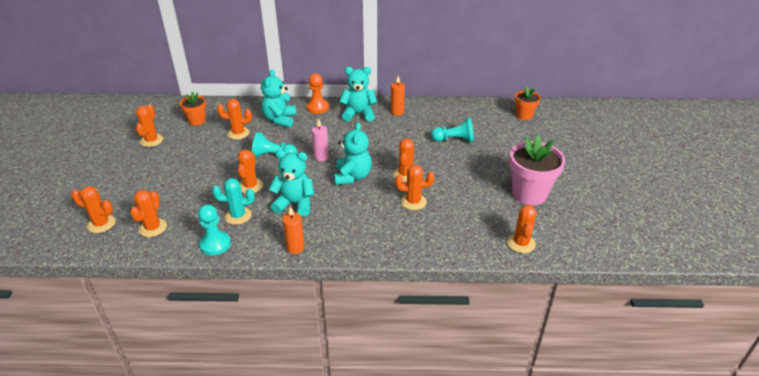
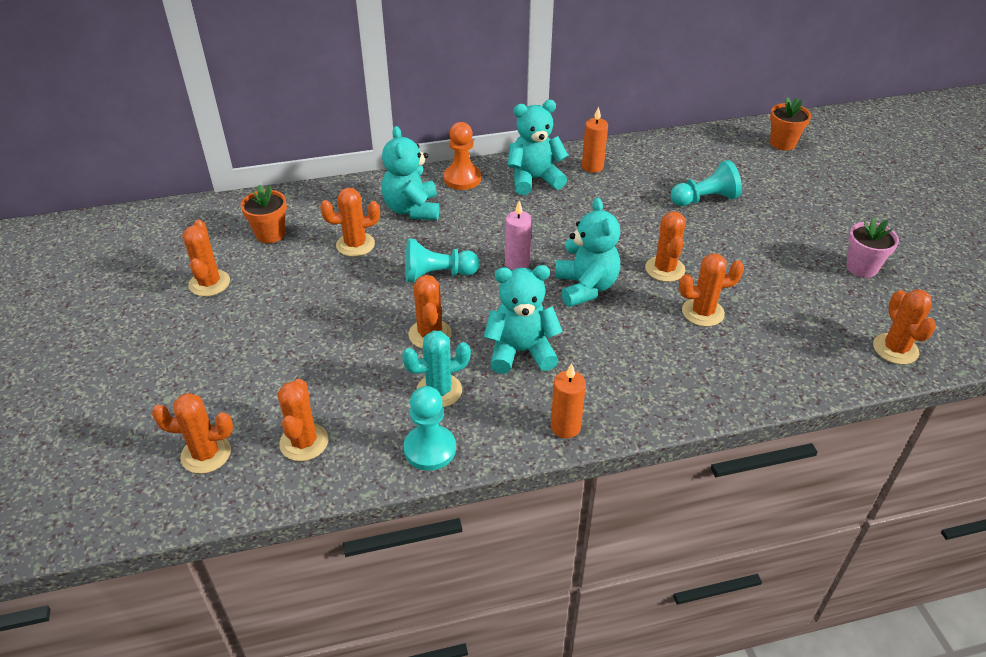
camera: 15 degrees left, 5 degrees up
(529, 194) = (861, 267): pink flower pot -> pink flower pot, size x0.56

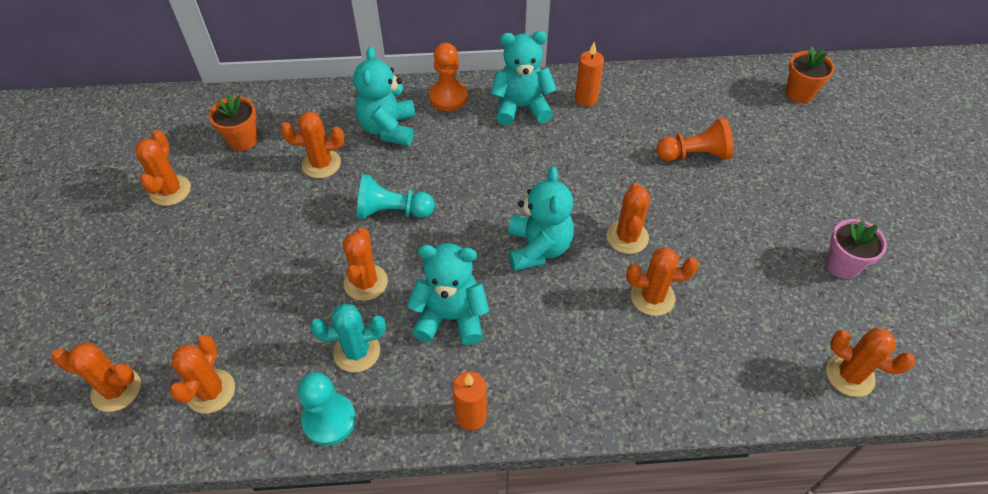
camera: 10 degrees right, 10 degrees up
(517, 263) = (476, 208): pink candle -> none
(705, 199) = (694, 155): turquoise pawn -> orange pawn
(895, 349) = (850, 375): orange cactus -> orange cactus turned 60 degrees counterclockwise

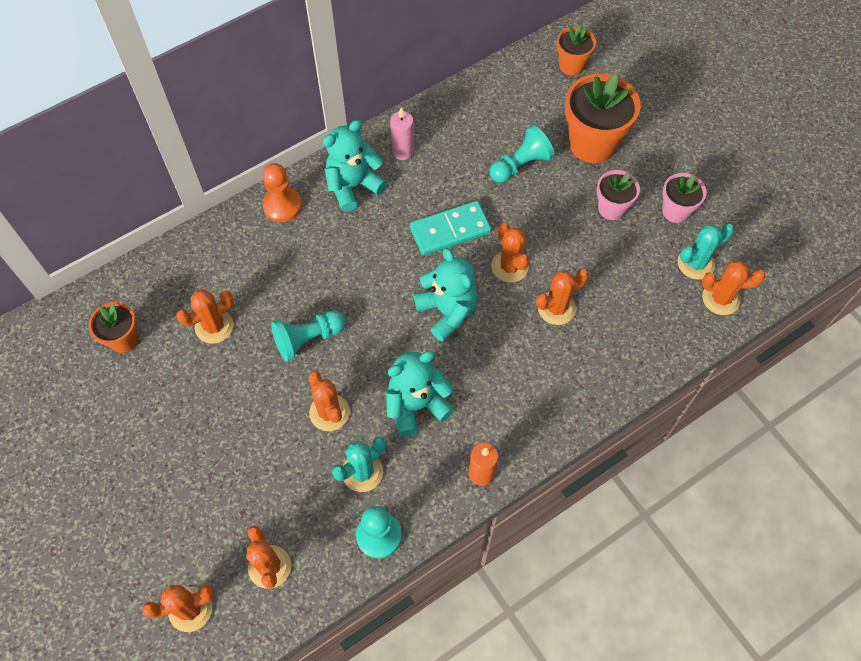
camera: 30 degrees left, 10 degrees up
(170, 190) = (94, 420): orange cactus -> none
(388, 128) = (250, 263): turquoise teddy bear -> none
(586, 99) = (403, 151): orange candle -> pink candle
(588, 180) = (450, 230): none -> turquoise domino
(694, 155) = (520, 165): orange pawn -> turquoise pawn
(769, 232) = (611, 208): none -> pink flower pot
(782, 167) = (592, 144): none -> orange flower pot
(838, 326) = (696, 263): none -> turquoise cactus

